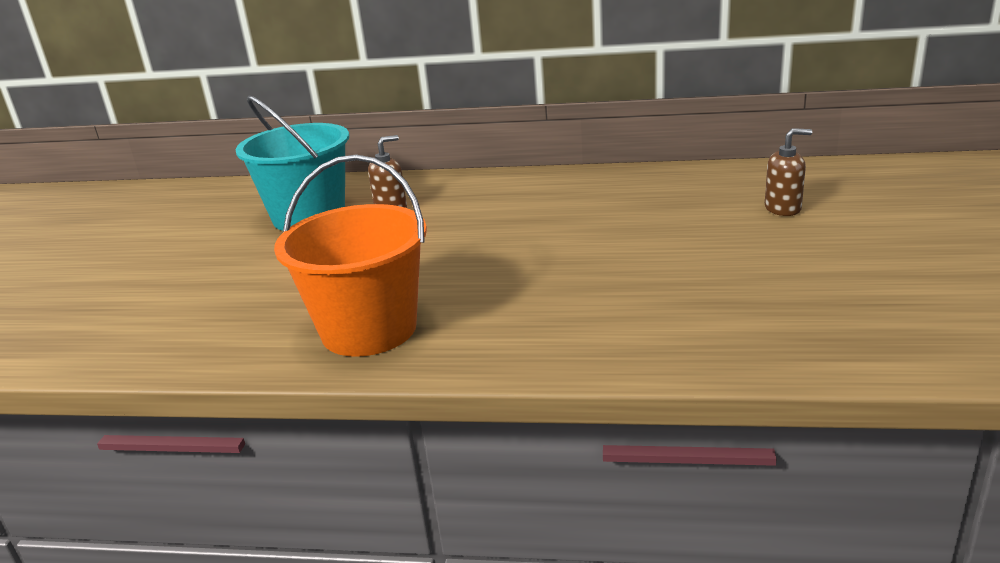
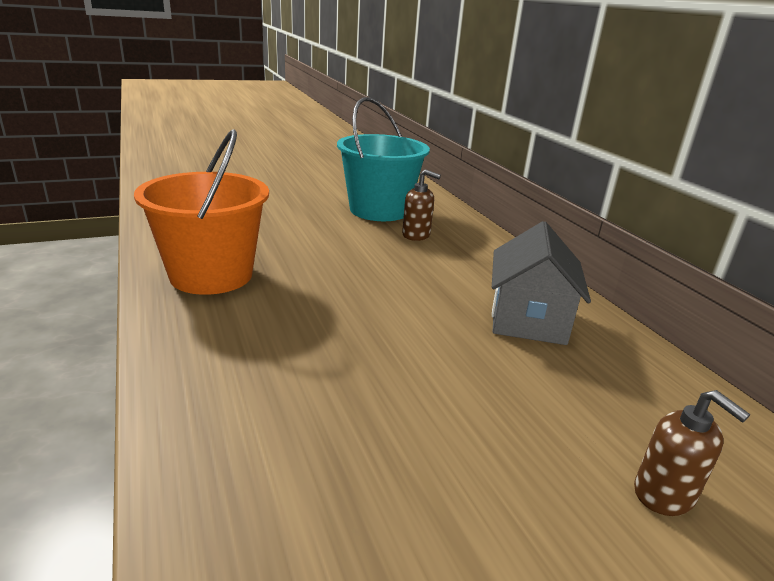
camera: 55 degrees right, 0 degrees up
(582, 198) = (528, 319): none -> grey house

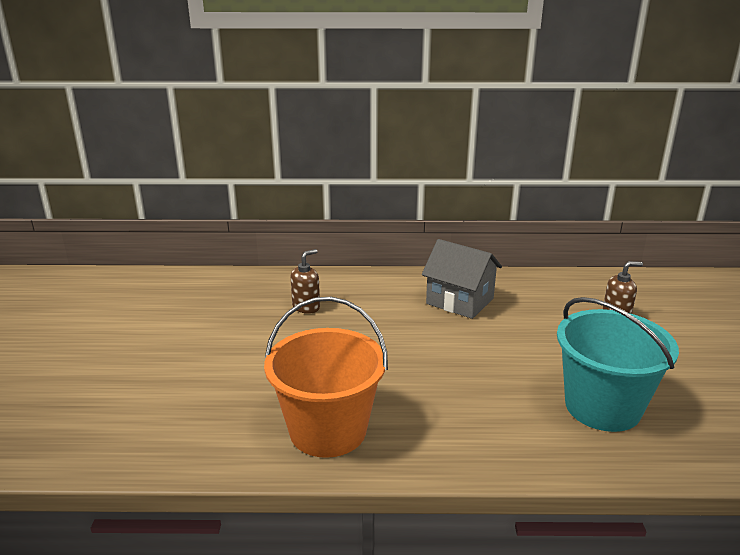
camera: 65 degrees left, 0 degrees up
(379, 210) = (237, 312): turquoise bucket -> turquoise bucket (602, 407)

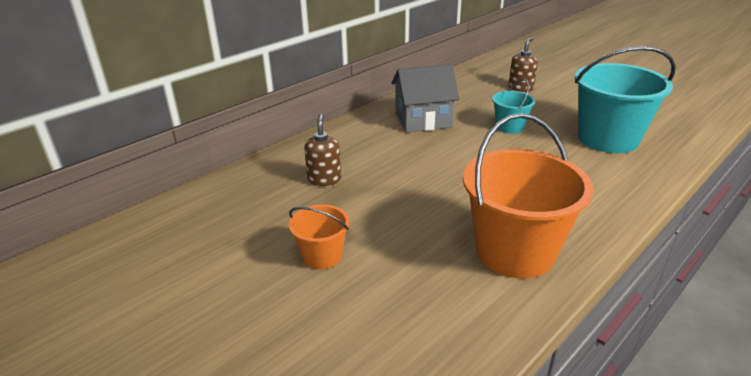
camera: 45 degrees left, 5 degrees up
(218, 353) = (322, 256): none -> orange bucket
(525, 345) = (509, 127): none -> turquoise bucket

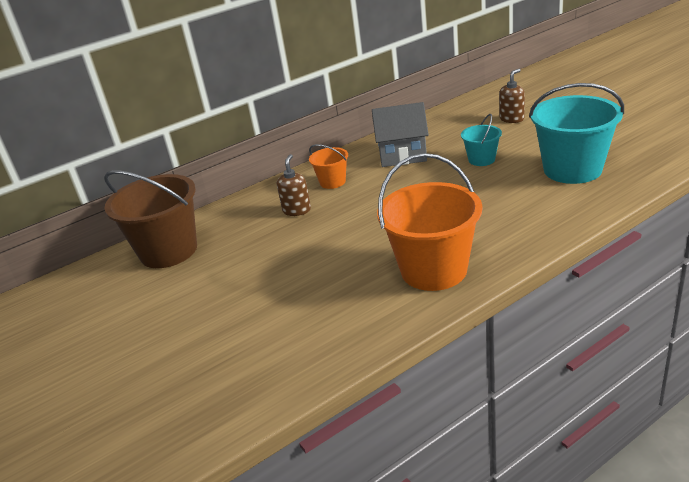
camera: 15 degrees right, 0 degrees up
(172, 229) = (168, 251): none -> brown bucket
(322, 256) = (276, 272): orange bucket -> orange bucket (332, 182)

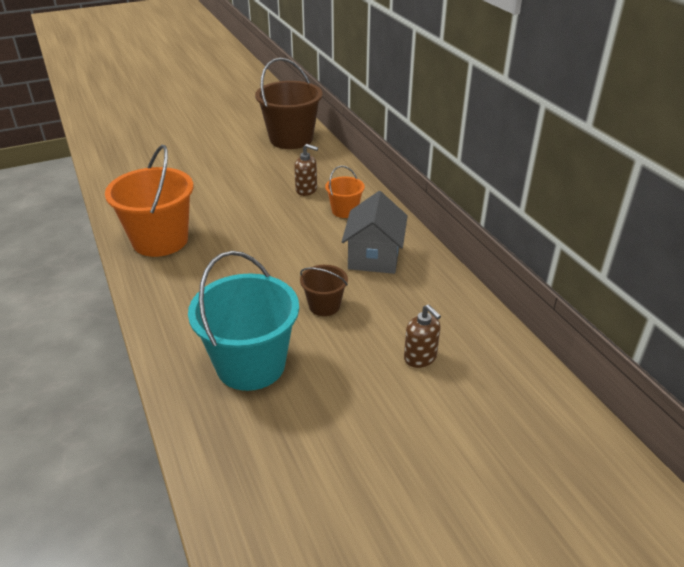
camera: 95 degrees right, 5 degrees up
(481, 159) = (324, 306): turquoise bucket -> brown bucket

